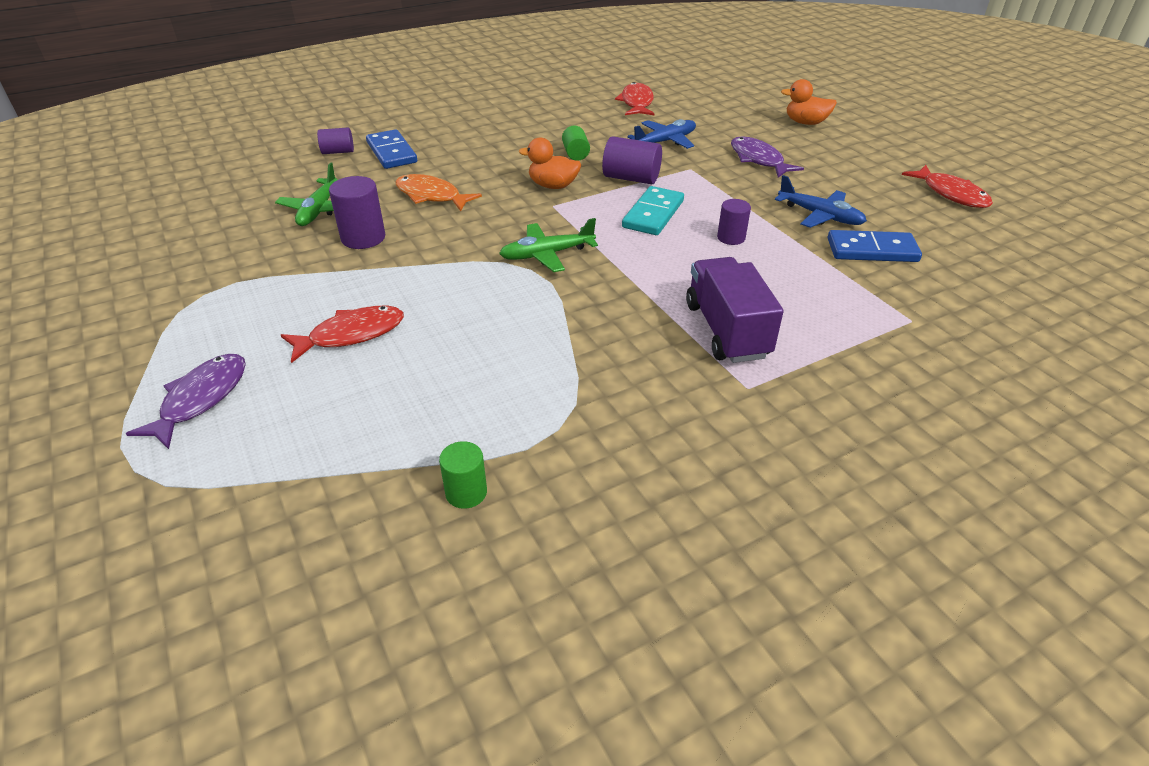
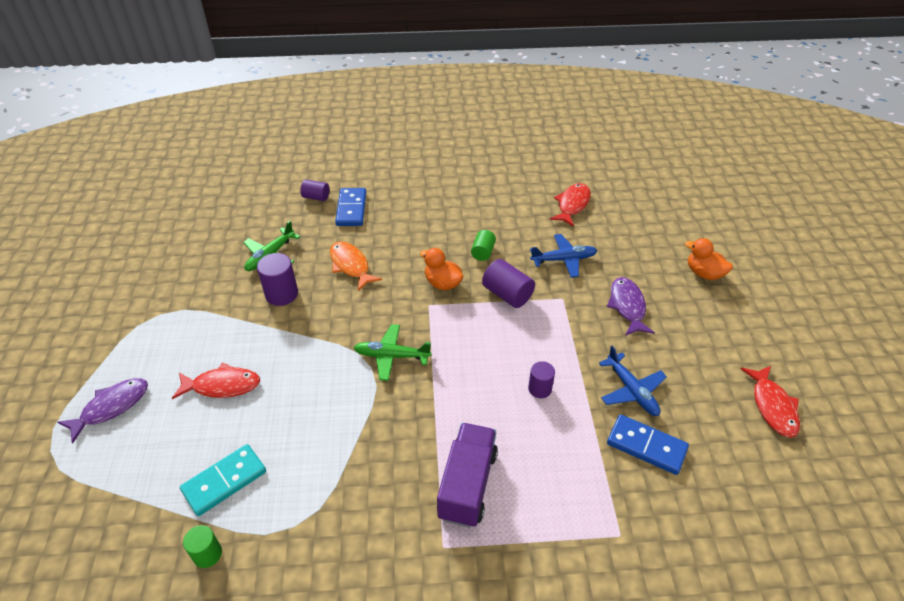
camera: 25 degrees right, 5 degrees up
(653, 214) = (497, 340): turquoise domino -> turquoise domino (224, 481)

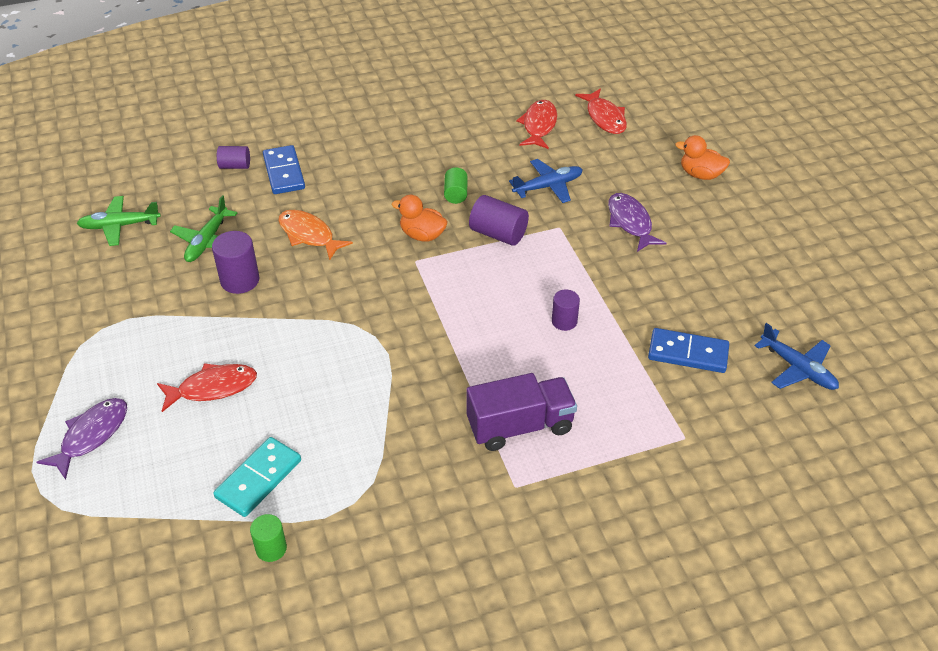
camera: 15 degrees left, 0 degrees up
(392, 356) = (393, 320): green plane -> green plane (120, 226)
(467, 484) = (520, 426): purple truck -> purple truck turned 75 degrees clockwise
(631, 390) = (658, 304): blue plane -> blue plane (797, 368)
(772, 406) = (800, 292): red fish -> red fish (605, 118)

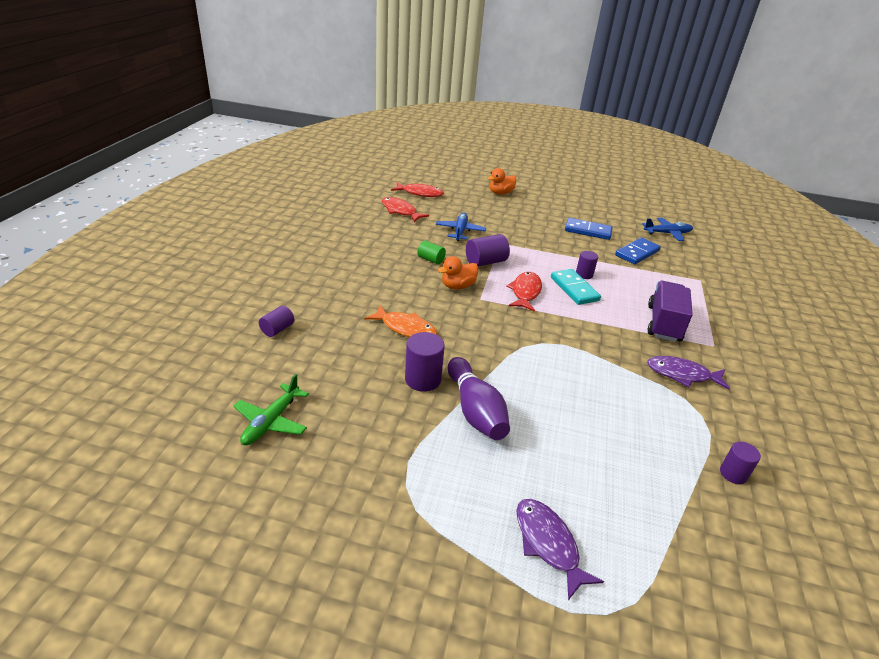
camera: 60 degrees left, 10 degrees down
(207, 241) = (355, 378): green plane -> none
(213, 388) = (539, 441): red fish -> red fish (525, 292)
(223, 331) = (475, 410): none -> purple bowling pin
(258, 479) = (656, 453): turquoise domino -> turquoise domino (574, 289)
(271, 548) = (733, 474): green cylinder -> purple cylinder
(284, 172) = (318, 311): blue domino -> blue domino (588, 231)
(309, 235) = (405, 328): orange fish -> orange fish turned 135 degrees counterclockwise
(630, 222) = (519, 224): purple fish -> purple fish (682, 374)

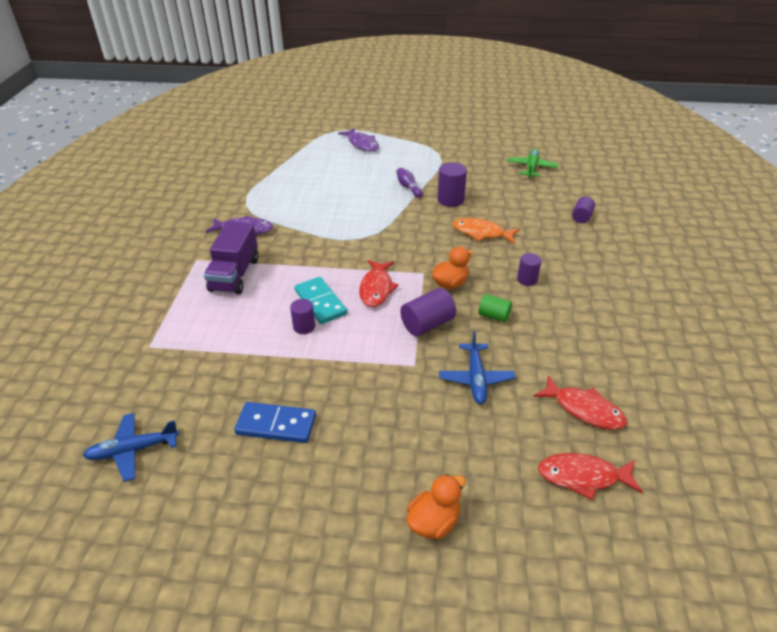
camera: 175 degrees right, 5 degrees up
(475, 410) = (408, 188): purple bowling pin -> purple bowling pin, size x0.54
(637, 253) = (213, 384): blue domino -> none
(733, 474) = (245, 178): purple cylinder -> purple cylinder (527, 280)

